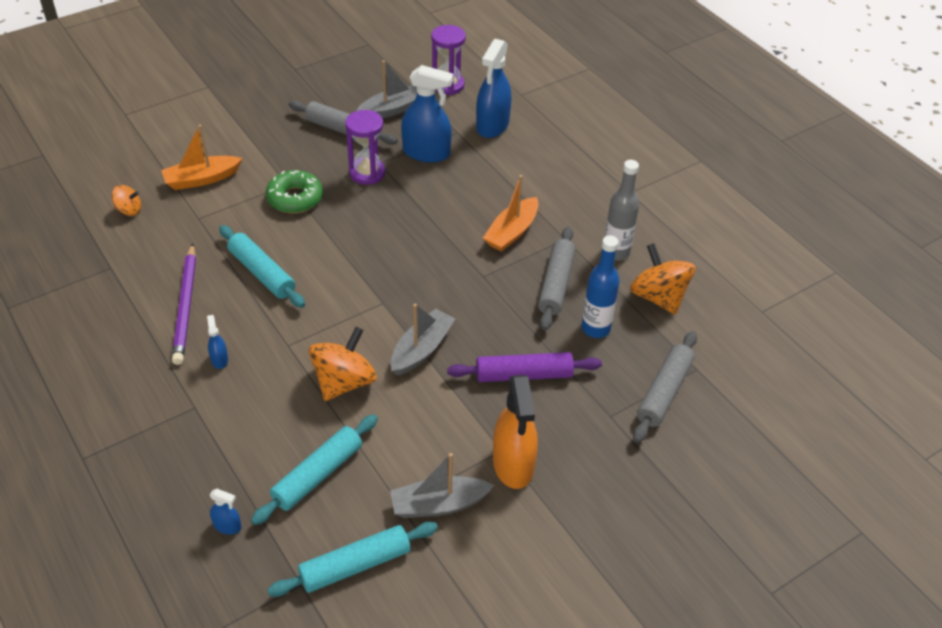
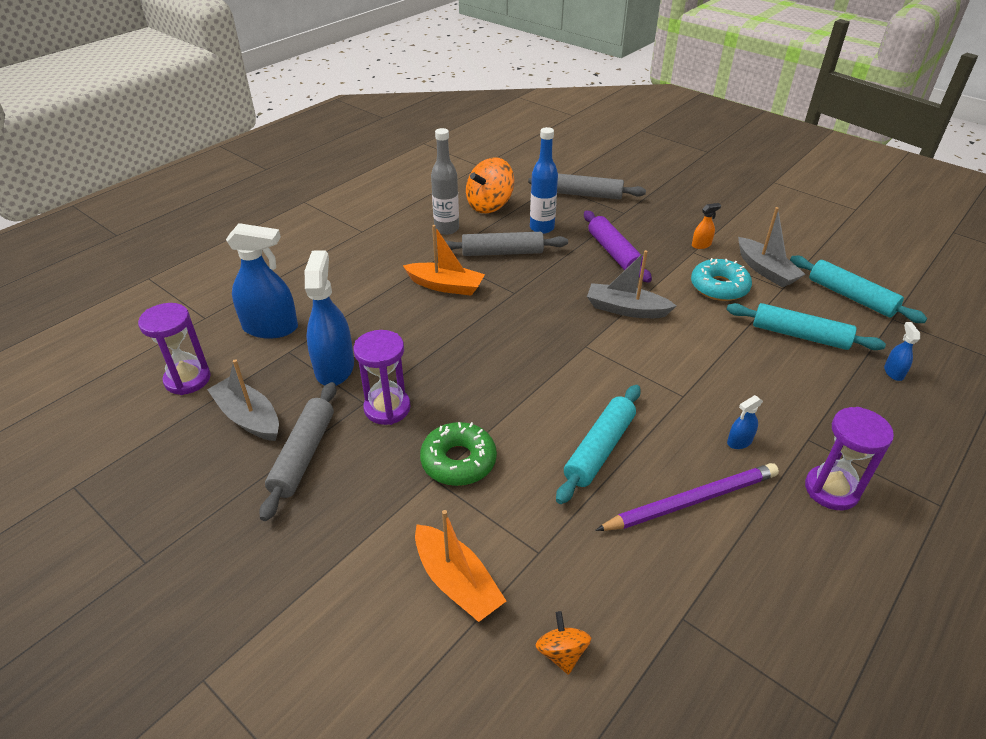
camera: 105 degrees left, 5 degrees down
(141, 394) = (831, 490): none -> purple hourglass
(344, 382) = (696, 346): orange spinning top -> none
(425, 443) = (719, 287): none -> turquoise donut
(513, 464) = (701, 245): orange spray bottle -> orange spray bottle, size x0.45

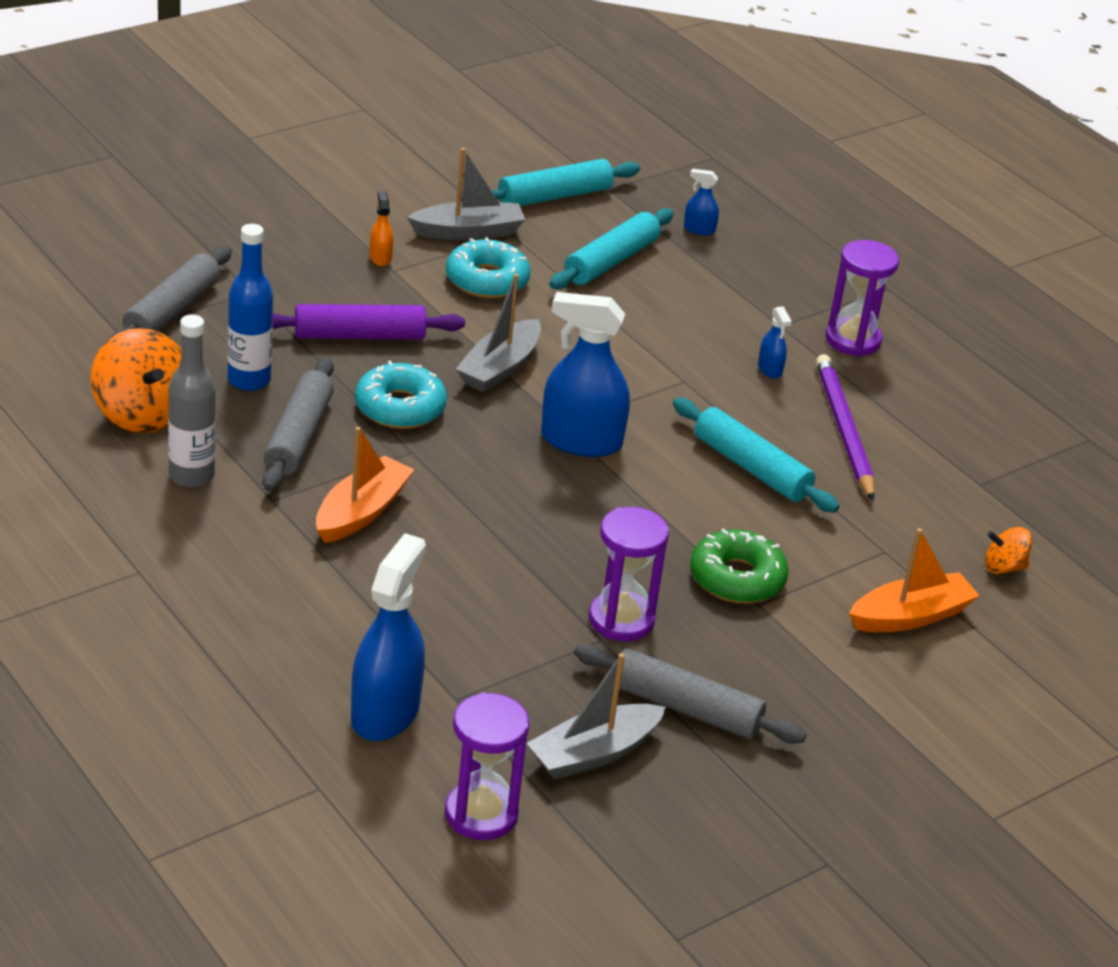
camera: 80 degrees left, 5 degrees down
(334, 368) = (515, 656): blue spray bottle -> blue spray bottle (581, 441)
(554, 280) = (400, 407): none -> turquoise donut

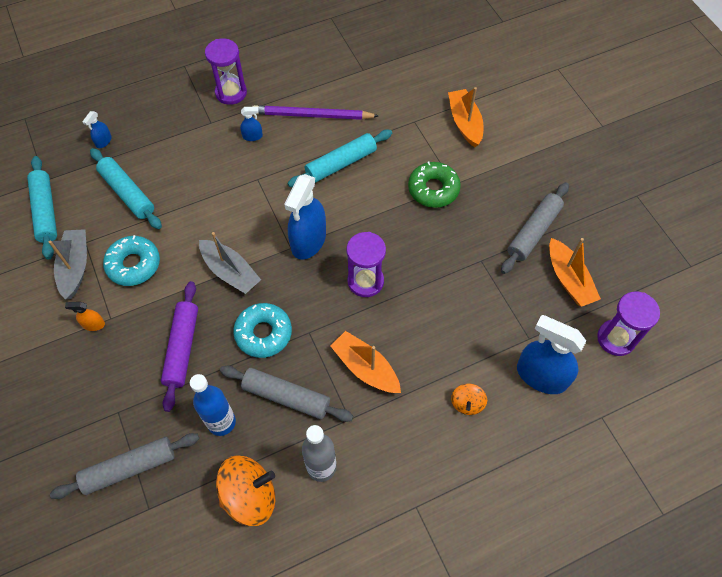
camera: 75 degrees left, 25 degrees up
(172, 310) = (129, 468): grey rolling pin -> grey rolling pin turned 60 degrees counterclockwise
(593, 753) = (568, 279): grey boat -> orange boat
(621, 620) = (465, 248): purple hourglass -> purple hourglass (365, 281)
(1003, 567) = (429, 77): orange spinning top -> orange spinning top (467, 403)

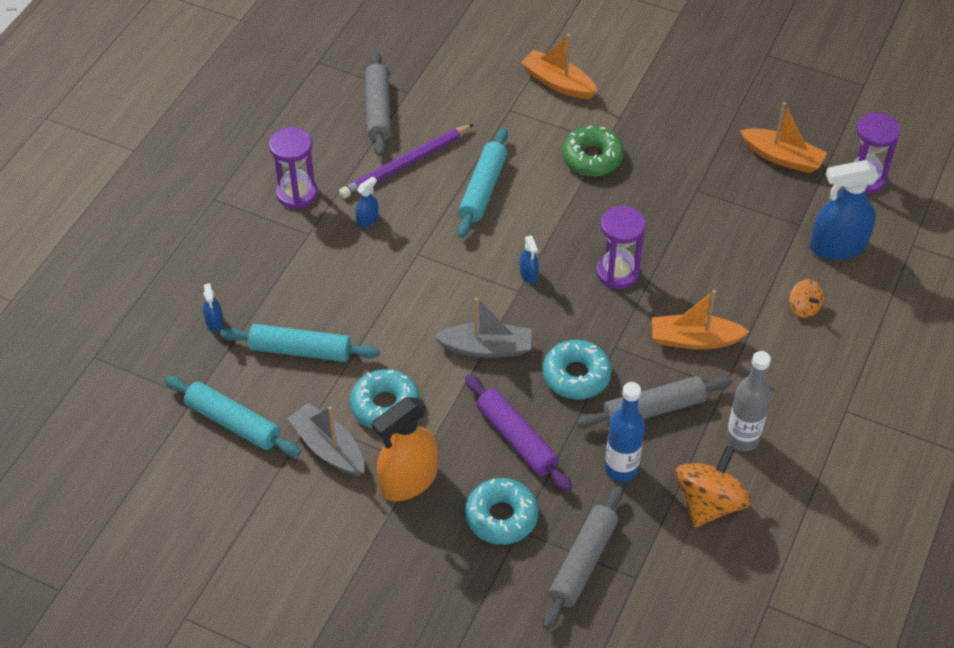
camera: 40 degrees left, 10 degrees down
(93, 324) = (408, 480): orange spray bottle -> orange spray bottle, size x2.23
(117, 394) = (501, 517): none -> turquoise donut
(308, 241) = (528, 274): blue spray bottle -> blue spray bottle, size x0.45
(533, 232) = (715, 138): grey rolling pin -> grey rolling pin (378, 110)

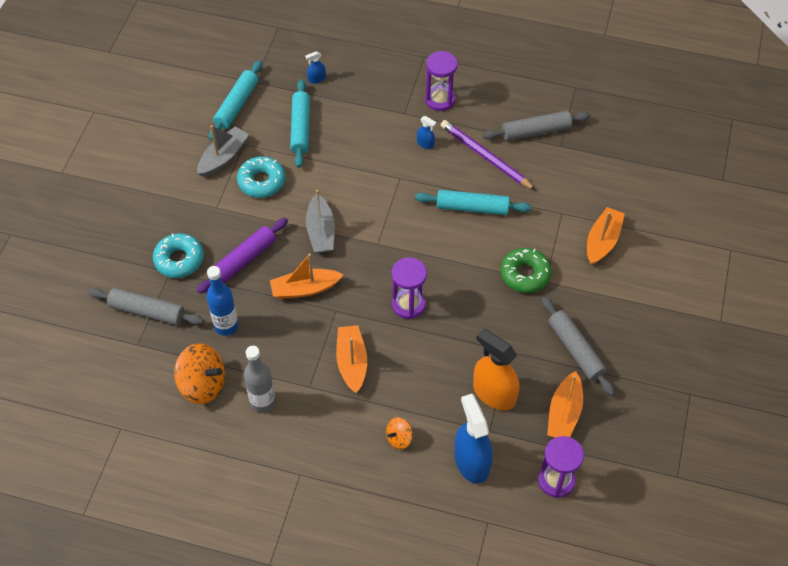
camera: 80 degrees right, 5 degrees up
(408, 480) = (202, 204): orange spray bottle -> orange spray bottle (494, 393)
(528, 274) = (395, 247): blue spray bottle -> none
(576, 375) = (305, 289): turquoise donut -> orange boat
(653, 409) = (282, 341): grey rolling pin -> grey rolling pin (576, 350)

